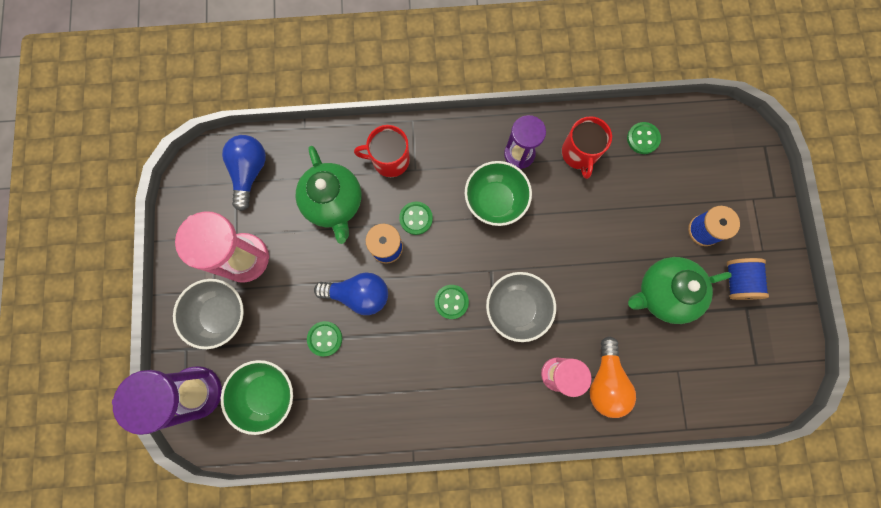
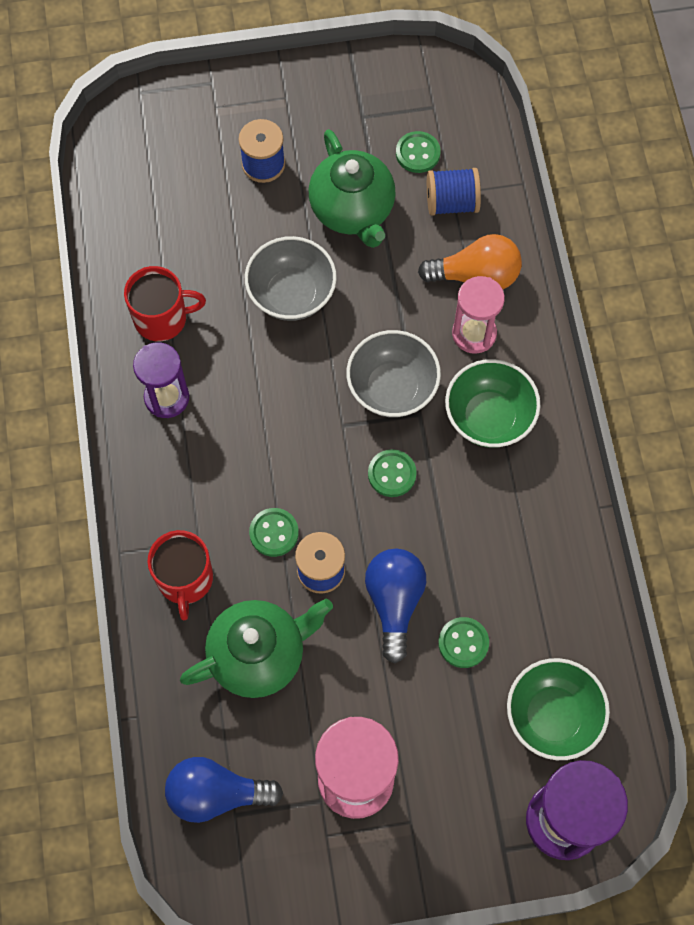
camera: 95 degrees left, 10 degrees down
(220, 315) = (446, 804): grey bowl -> grey bowl (291, 294)
(495, 200) = (239, 426): green bowl -> green bowl (489, 417)
(643, 138) = (135, 238): green button -> green button (417, 153)
(737, 281) = (328, 126): blue spool -> blue spool (451, 203)

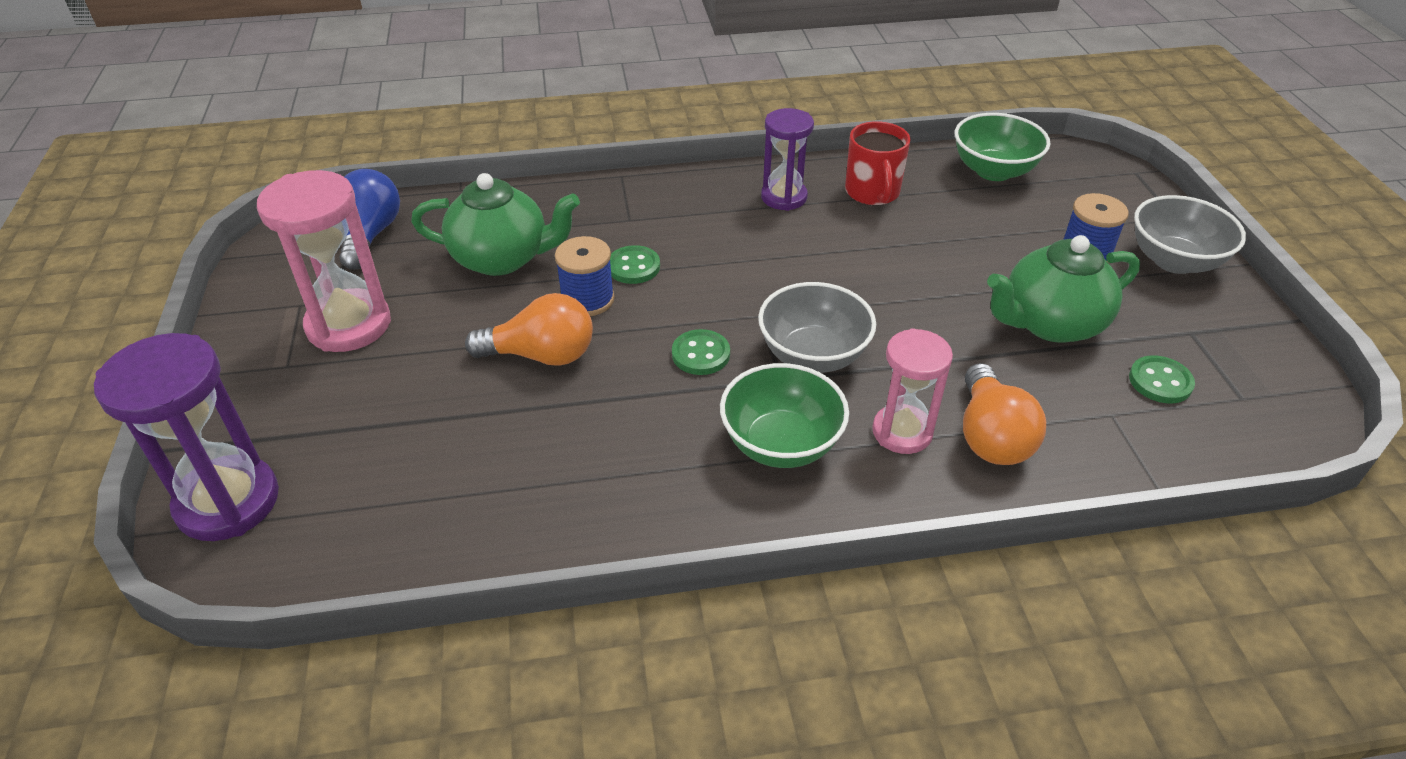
camera: 90 degrees right, 25 degrees down
(185, 580) = (589, 212): red mug -> none
(259, 655) = (502, 258): green teapot -> green teapot turned 60 degrees counterclockwise
(291, 294) = (921, 276): grey bowl -> grey bowl (1174, 261)
(394, 602) = (541, 355): blue light bulb -> orange light bulb
(451, 203) = (1097, 413): blue spool -> none
(463, 643) = (480, 413): green button -> none
(552, 716) = (364, 495): green bowl -> green bowl (993, 171)

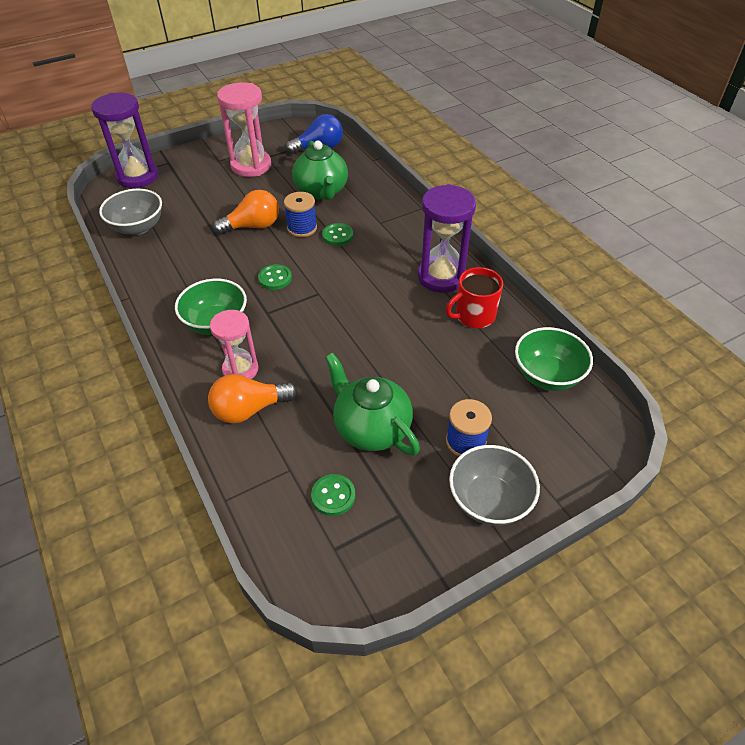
camera: 70 degrees right, 5 degrees up
(541, 355) = (253, 226): orange light bulb -> orange light bulb turned 90 degrees counterclockwise
(784, 197) = (441, 276): purple hourglass -> purple hourglass, size x1.54
(813, 355) = (291, 321): grey bowl -> grey bowl (138, 227)

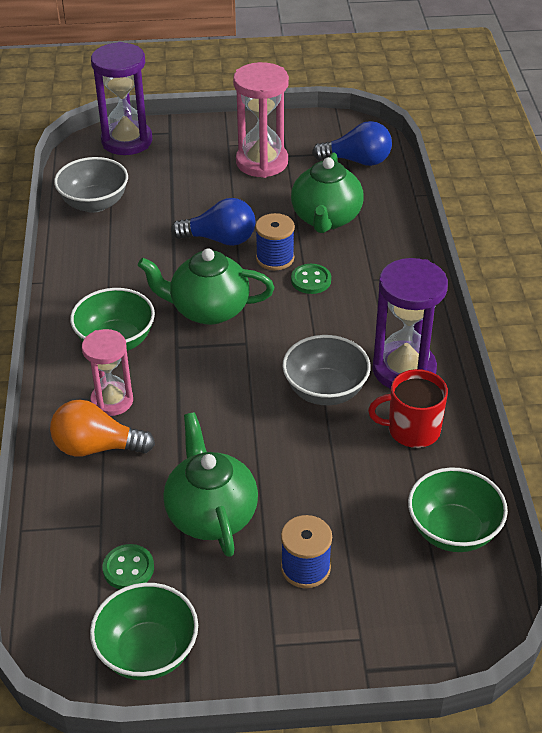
camera: 25 degrees right, 5 degrees down
(253, 226) = (220, 239): orange light bulb -> blue light bulb
(275, 278) = (208, 310): green button -> green teapot
(389, 557) = (147, 652): none -> green bowl
(489, 501) = (289, 640): grey bowl -> grey bowl (325, 391)

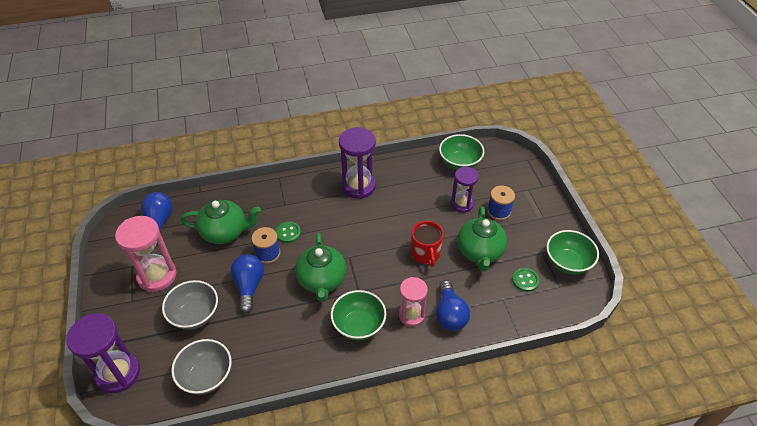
camera: 100 degrees left, 5 degrees up
(96, 447) = (450, 314): orange light bulb -> blue light bulb
(211, 514) = (480, 252): green teapot -> green teapot turned 60 degrees counterclockwise
(325, 391) = (381, 216): grey bowl -> grey bowl (195, 315)
(335, 511) = (462, 204): none -> purple hourglass
(412, 430) = (401, 180): red mug -> red mug (425, 254)

